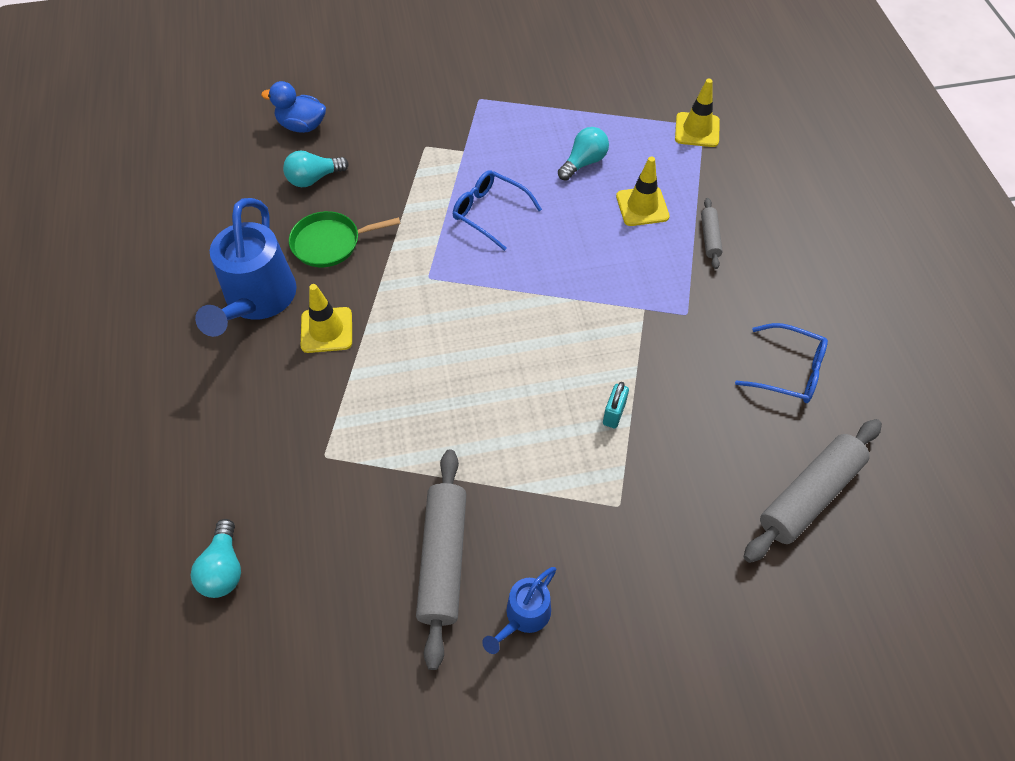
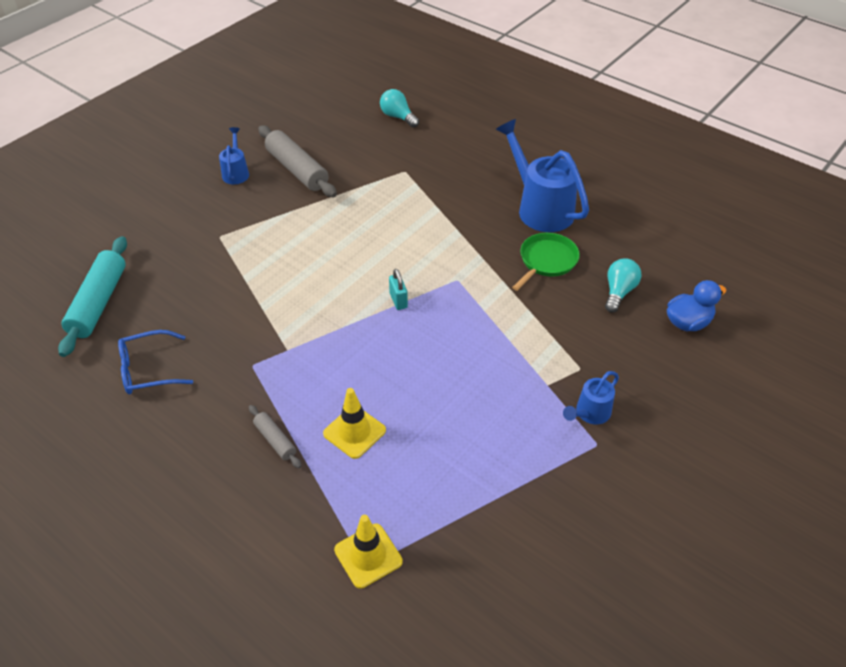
camera: 140 degrees right, 10 degrees down
(326, 330) = (480, 218): yellow traffic cone -> none
(459, 117) = (589, 413): none -> blue watering can
(490, 213) = (467, 348): blue glasses -> none
(583, 162) = (440, 441): turquoise light bulb -> none
(614, 414) = (258, 276): turquoise padlock -> turquoise padlock (398, 300)
(809, 495) = (99, 302): grey rolling pin -> turquoise rolling pin

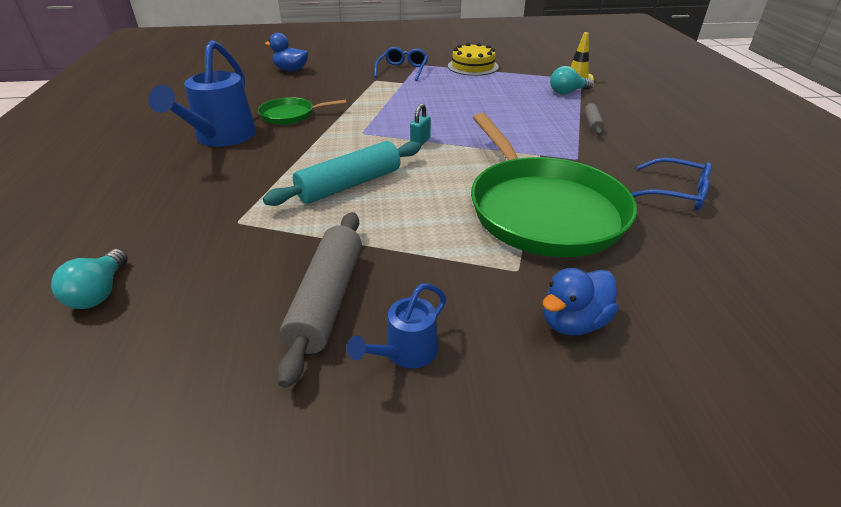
camera: 135 degrees left, 10 degrees down
(99, 302) = (719, 274): turquoise rolling pin -> turquoise rolling pin (349, 185)
(170, 226) = (573, 322): none -> blue duck
(239, 288) = (542, 209): none -> green pan
(354, 432) = (536, 108): yellow traffic cone -> none
(531, 493) = (473, 66): none -> yellow cake
(589, 413) = (403, 70): blue watering can -> blue glasses
(619, 292) = (290, 89): turquoise light bulb -> turquoise light bulb (567, 92)

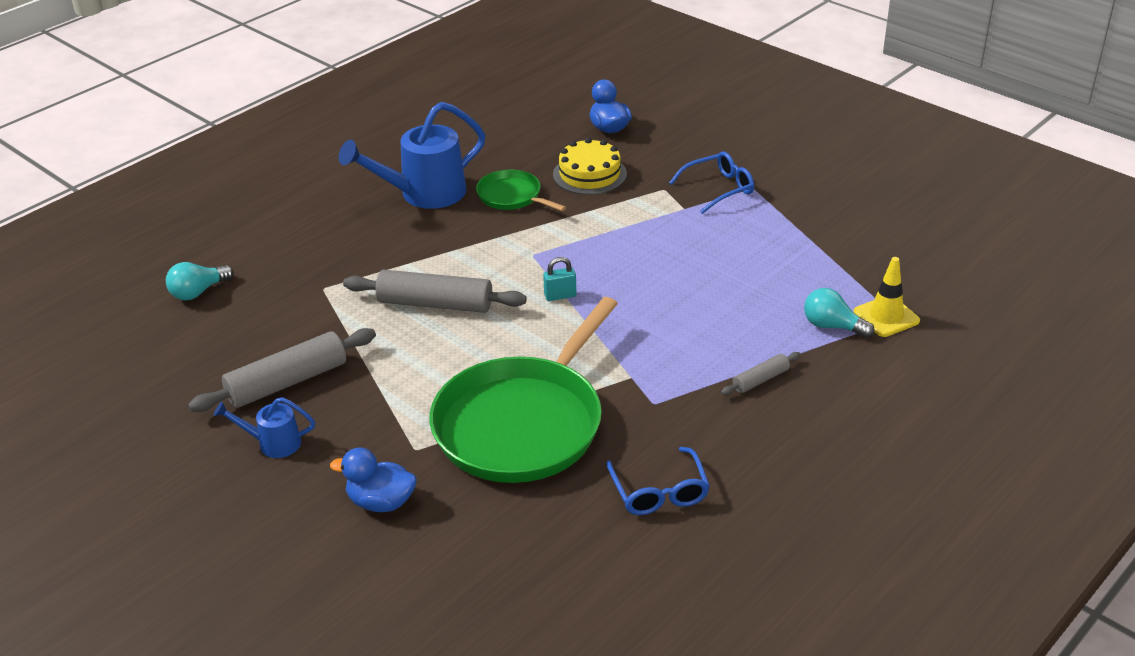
camera: 50 degrees right, 0 degrees up
(349, 185) = (435, 304): turquoise rolling pin -> grey rolling pin
(473, 66) = (808, 225): yellow cake -> yellow cake (589, 174)

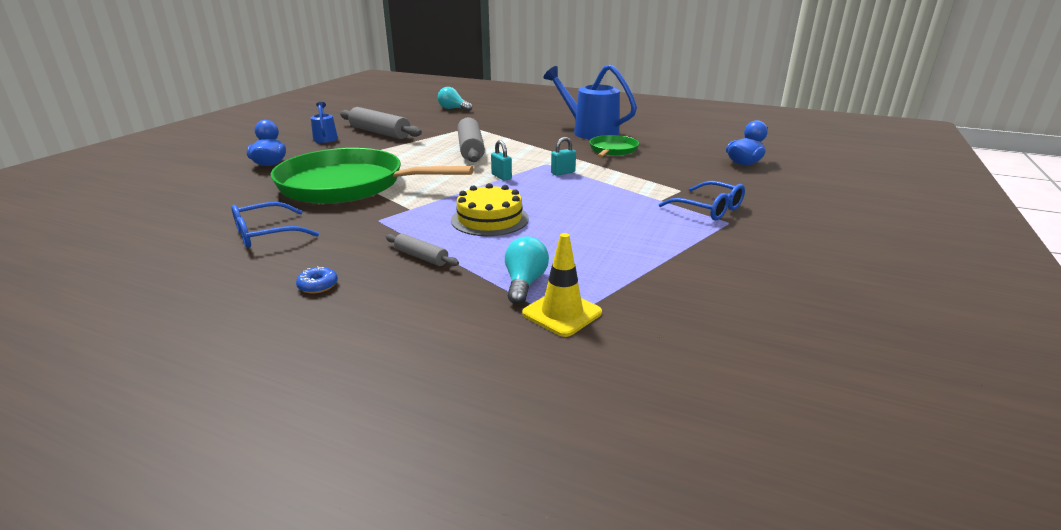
camera: 70 degrees right, 10 degrees down
(571, 249) = (563, 172): none -> turquoise padlock
(589, 174) = (669, 166): yellow cake -> yellow cake (489, 219)
(799, 450) = (318, 285): none -> blue donut

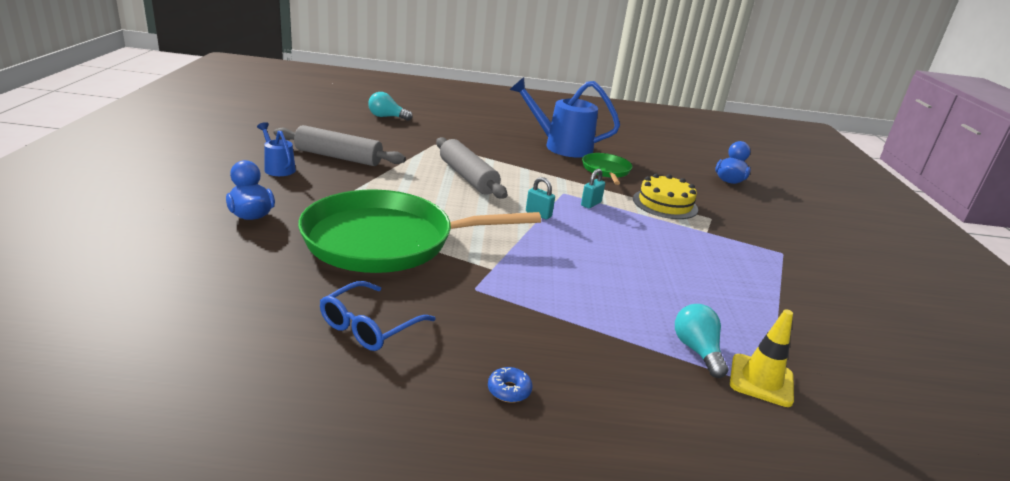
camera: 25 degrees left, 0 degrees up
(421, 257) = (572, 333): grey rolling pin -> none
(489, 219) = (585, 273): yellow cake -> yellow cake (665, 204)
(708, 209) = (753, 239): blue glasses -> none

